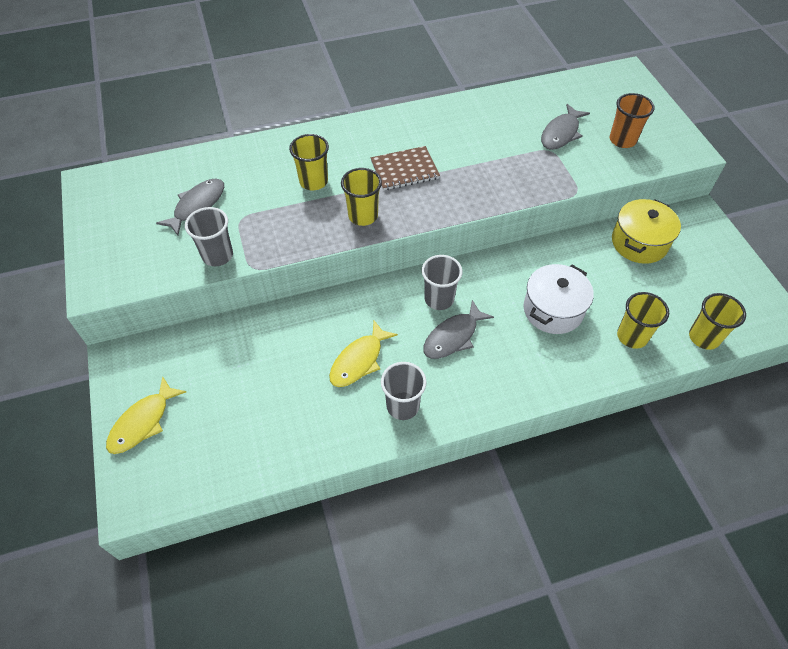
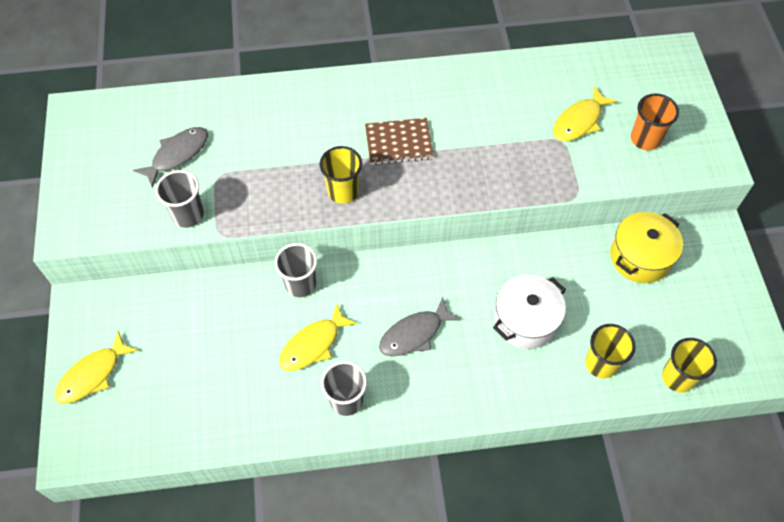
camera: 10 degrees right, 5 degrees up
(313, 181) = (300, 143): yellow cup -> none
(439, 299) = (409, 289): grey cup -> grey cup (300, 284)
(561, 133) = (579, 121): grey fish -> yellow fish

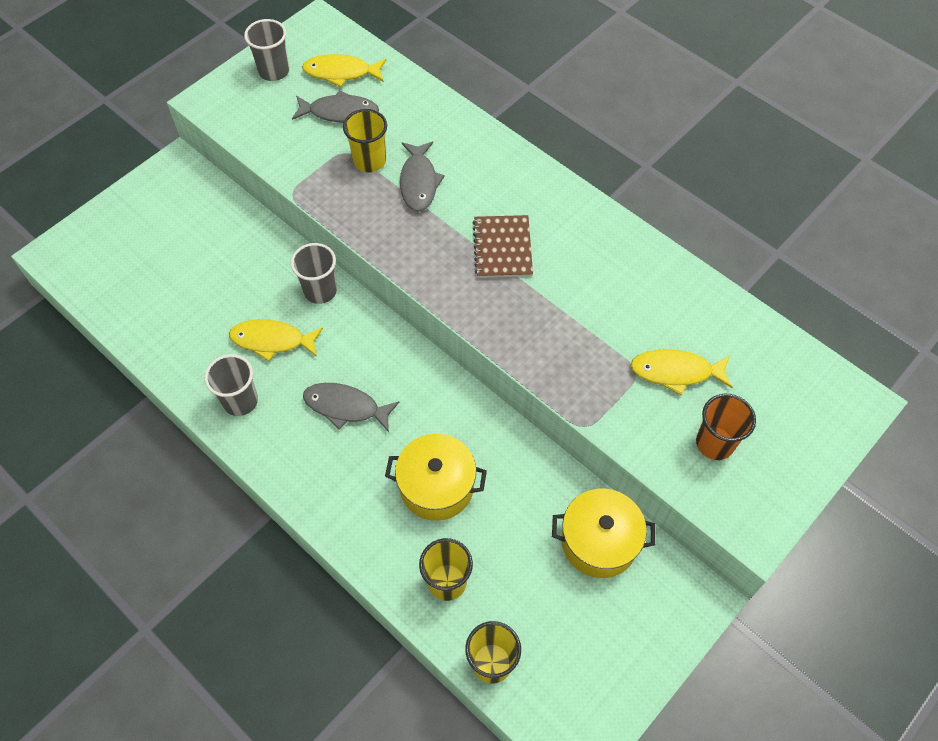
camera: 50 degrees right, 0 degrees up
(93, 374) = (126, 218): yellow fish -> yellow fish (341, 73)
(188, 215) = (290, 160): grey cup -> grey cup (274, 71)
(293, 151) = (419, 182): none -> grey fish
(343, 191) = (412, 244): yellow cup -> yellow cup (369, 161)
(398, 143) = (502, 248): brown notebook -> brown notebook turned 45 degrees clockwise
(525, 320) = (436, 486): white pot -> yellow pot

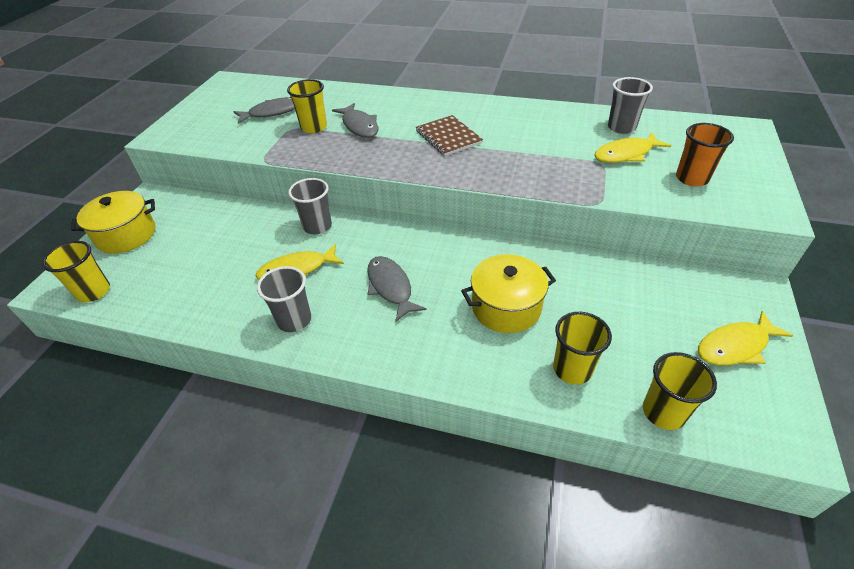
camera: 25 degrees left, 15 degrees down
(85, 277) = (94, 292): none -> yellow cup
(274, 71) = (207, 108): grey cup -> grey cup (621, 127)
(341, 73) = (260, 95): yellow fish -> yellow fish (735, 346)
(346, 407) = (390, 287): grey fish -> grey fish turned 75 degrees clockwise
(599, 541) = (657, 288): yellow pot -> yellow pot (126, 235)

